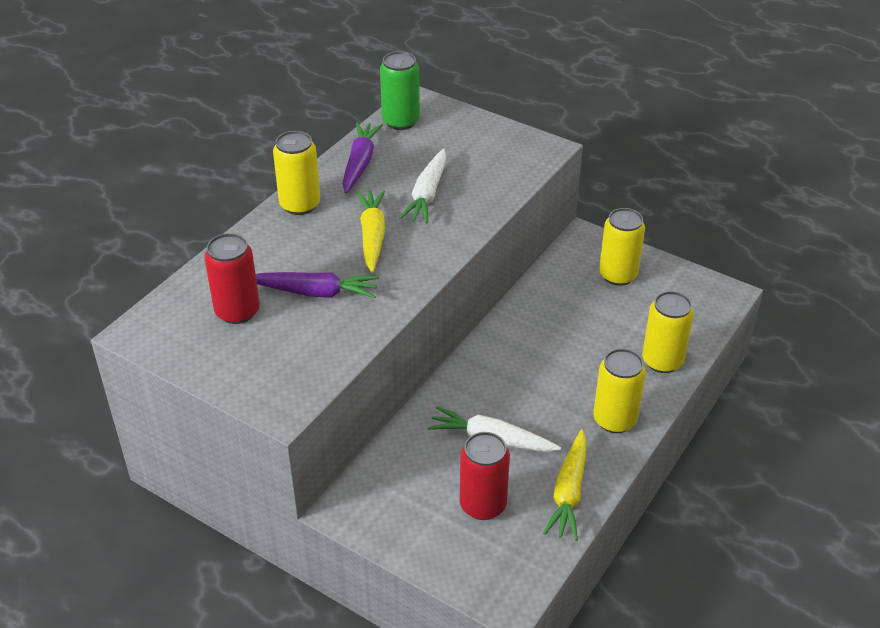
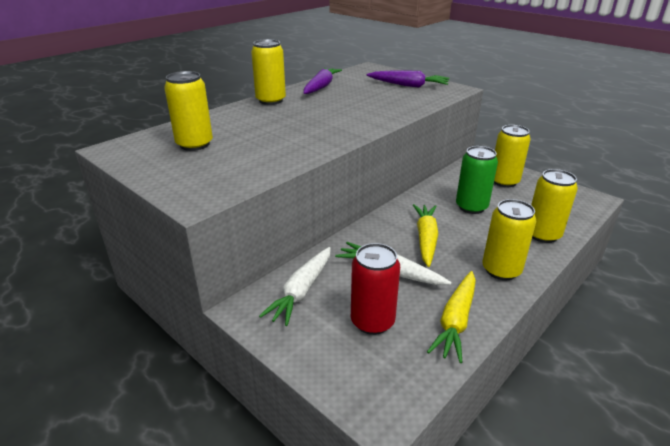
camera: 10 degrees right, 10 degrees down
(237, 311) = (194, 144): red can -> yellow can
(315, 292) = (260, 139): purple carrot -> purple carrot (408, 85)
(372, 236) = (316, 117): yellow carrot -> yellow carrot (426, 239)
(400, 121) = (355, 73): green can -> green can (471, 207)
(427, 194) = (364, 102): white carrot -> white carrot (302, 291)

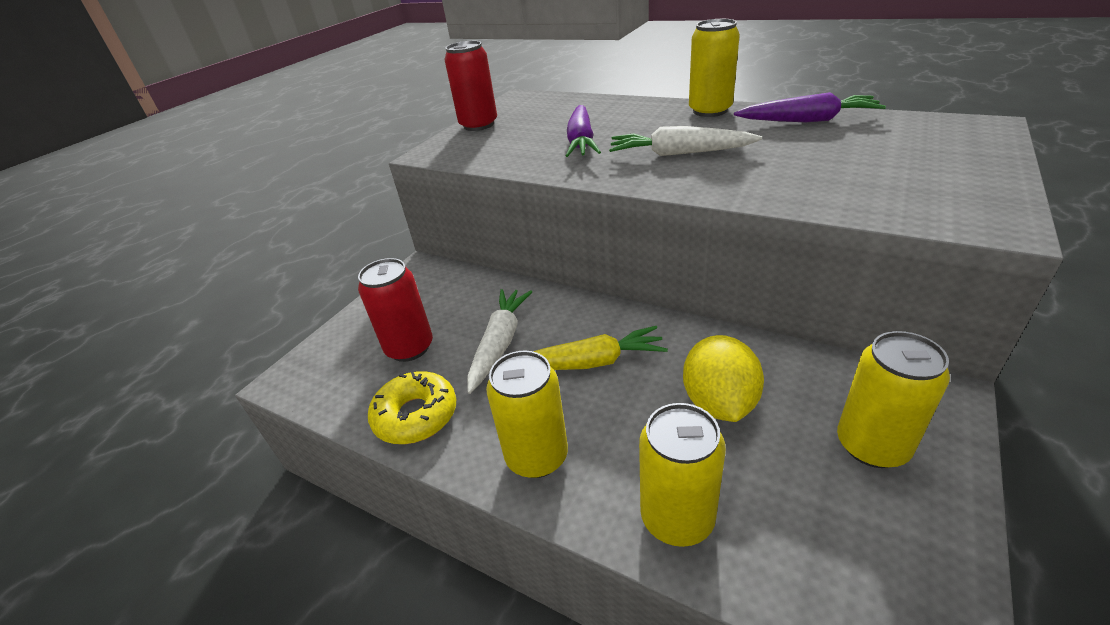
camera: 80 degrees right, 5 degrees up
(159, 173) = (478, 125): none -> red can
(194, 144) = (547, 118): yellow can -> none
(302, 291) = (451, 291): white carrot -> white carrot (679, 153)
(408, 85) = (929, 175): purple carrot -> purple carrot (581, 141)
(456, 321) = (416, 415): yellow carrot -> yellow donut
(471, 207) = (719, 403): green can -> yellow lemon

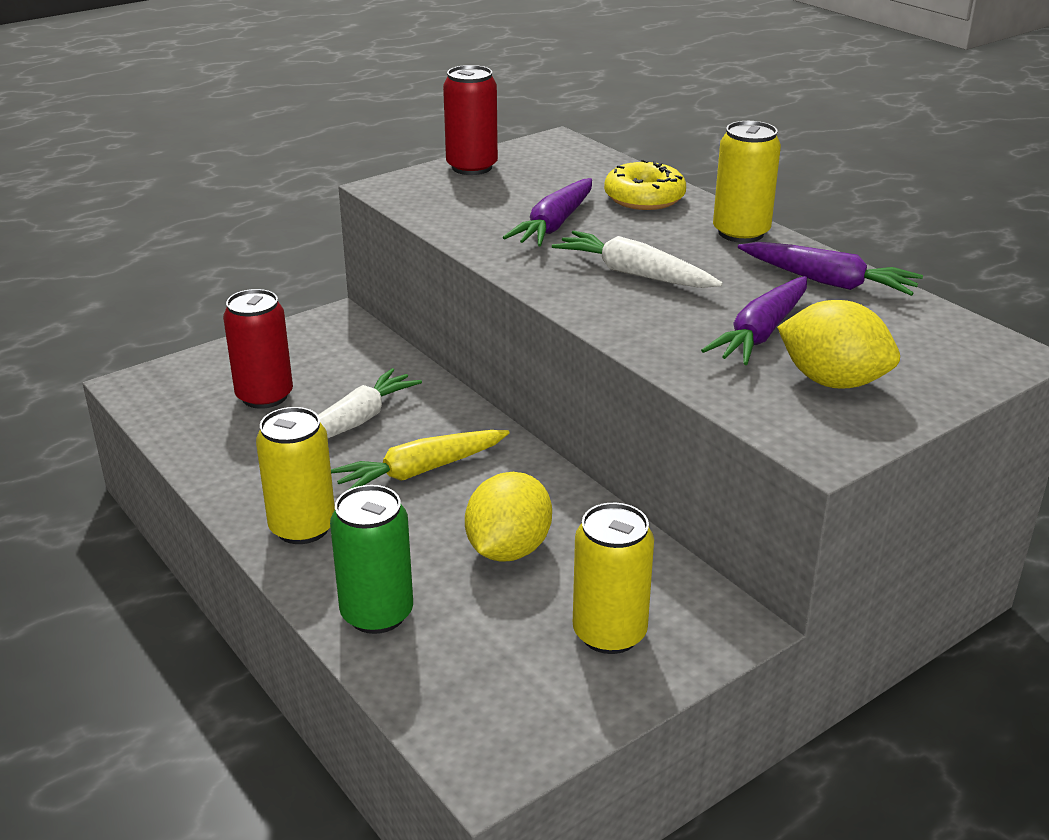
camera: 20 degrees right, 5 degrees down
(416, 415) = (225, 457): yellow donut -> yellow donut (644, 198)
(588, 363) = (421, 471): yellow carrot -> yellow carrot turned 135 degrees clockwise
(677, 518) = (377, 613): yellow can -> green can
(820, 162) = (761, 333): none -> purple carrot
(918, 177) = (832, 381): none -> yellow lemon

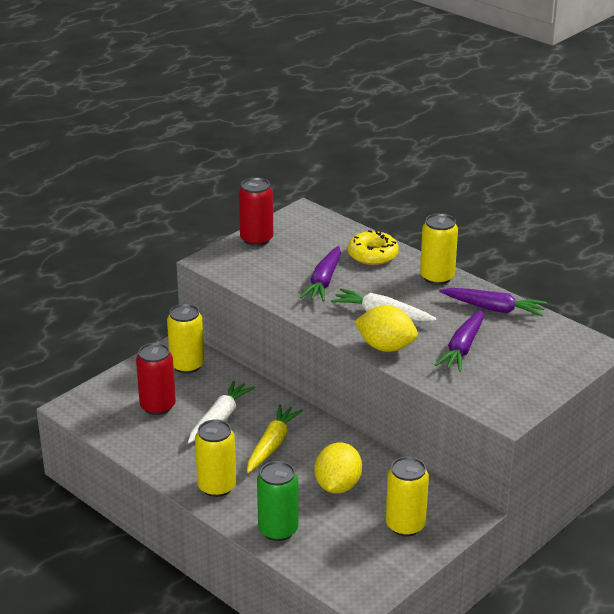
camera: 10 degrees left, 0 degrees up
(336, 344) = (187, 365): none -> yellow can
(421, 471) = (272, 445): yellow carrot -> yellow carrot turned 150 degrees clockwise
(832, 381) = (506, 375): yellow lemon -> yellow lemon (386, 347)

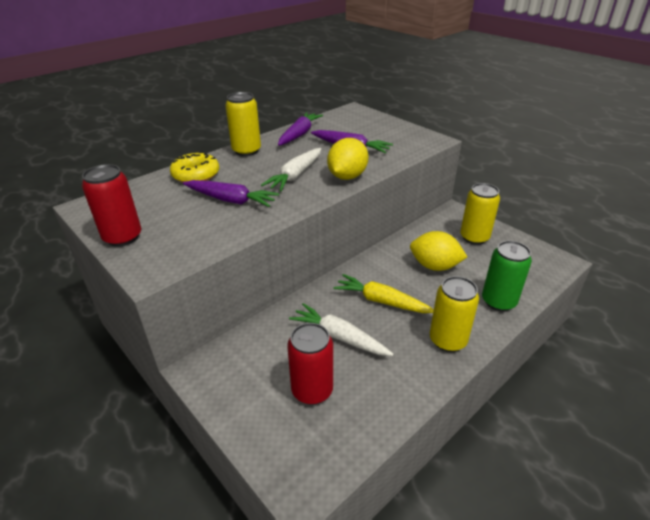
camera: 85 degrees left, 5 degrees up
(187, 365) = (238, 363): yellow can -> none

